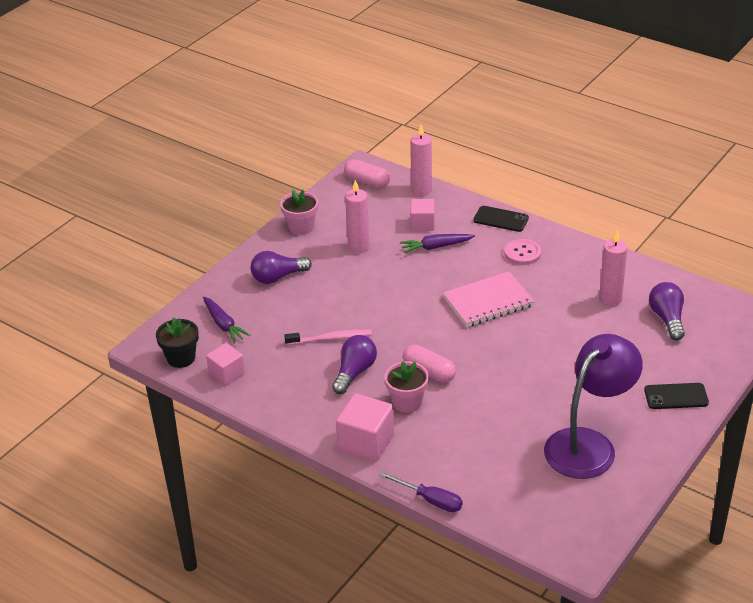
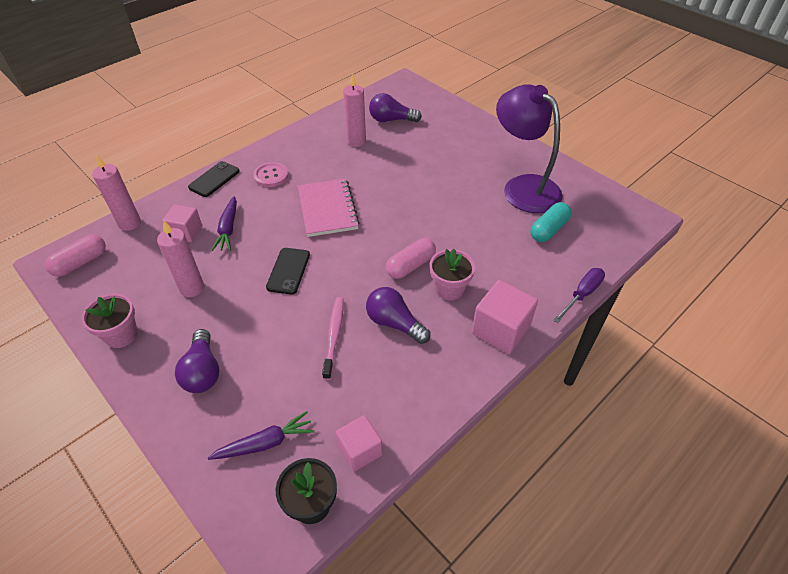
camera: 80 degrees left, 10 degrees up
(521, 470) = (548, 229): none -> turquoise capsule
(676, 396) = (478, 135): black phone -> black phone (288, 271)

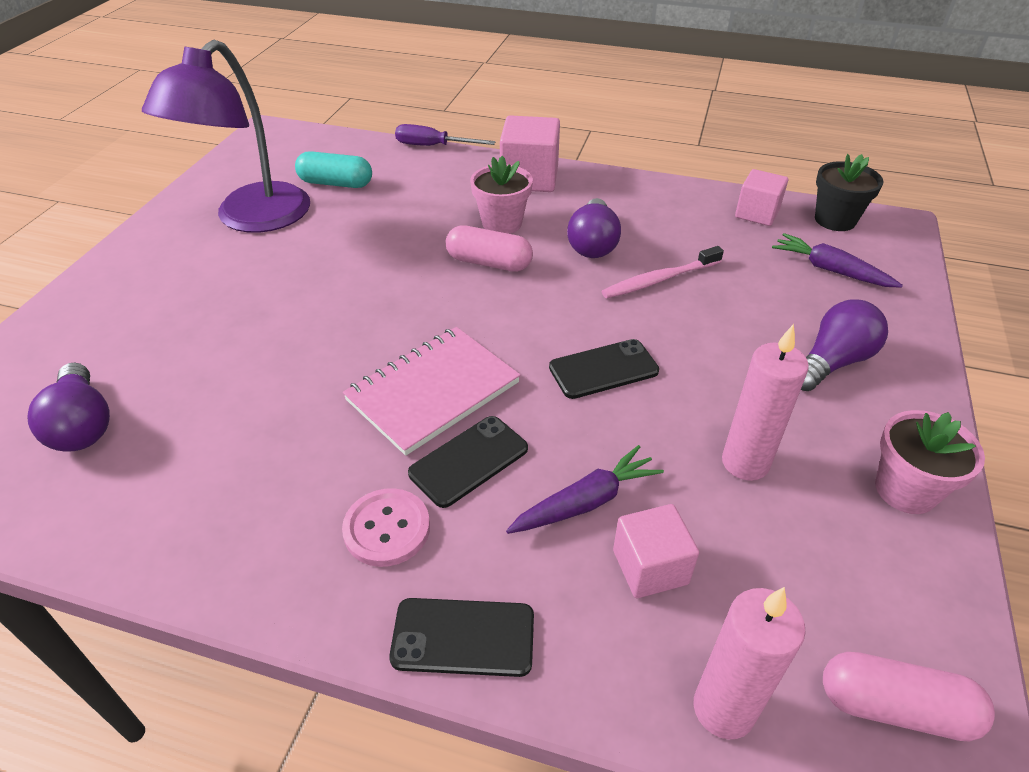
camera: 120 degrees left, 5 degrees down
(280, 205) = (469, 461): none -> black phone
(356, 141) = (191, 446): pink candle -> none

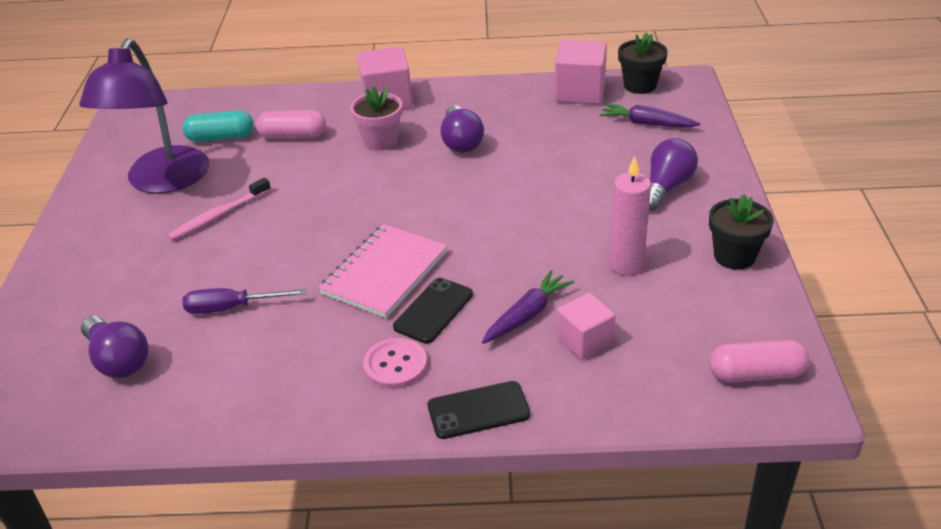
camera: 15 degrees left, 5 degrees down
(433, 146) = (290, 89): purple screwdriver -> purple screwdriver (231, 308)
(489, 263) = (384, 173): pink capsule -> pink capsule (293, 136)
(603, 369) = (505, 229): black phone -> none
(659, 280) = (523, 157): pink toothbrush -> pink toothbrush (218, 216)
(723, 709) = (656, 402): pink candle -> none
(757, 213) = (580, 92): pink cube -> pink cube, size x1.54
(905, 490) = (734, 256): pink flower pot -> black flower pot

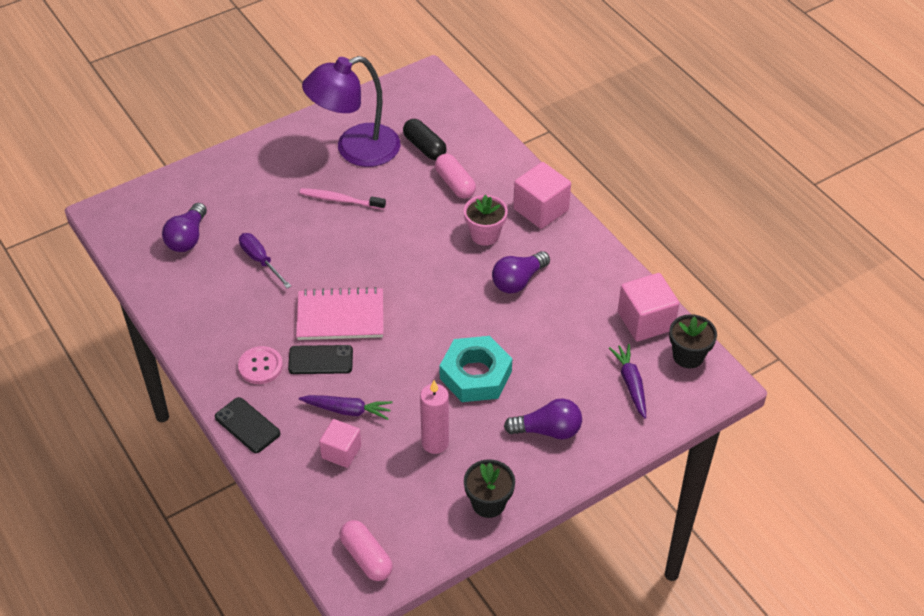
camera: 55 degrees right, 10 degrees up
(221, 137) = (424, 147): turquoise capsule -> black capsule
(557, 207) = (475, 375): none -> turquoise nut

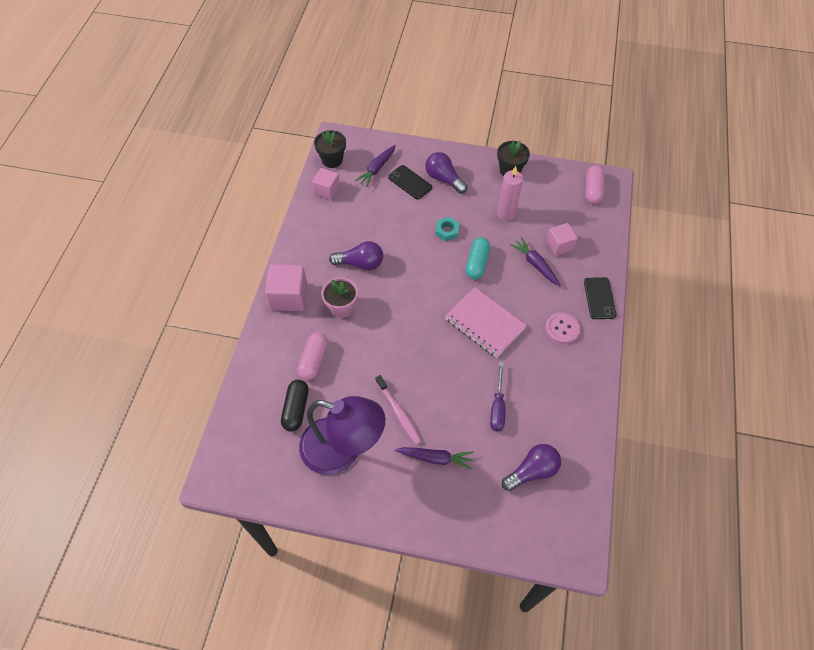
camera: 135 degrees left, 10 degrees up
(276, 193) = (435, 458): none -> purple carrot
(320, 360) = (523, 305): black phone -> black phone (410, 182)
(408, 366) = (477, 263): none -> turquoise capsule
(475, 375) = (447, 231): turquoise nut -> turquoise nut, size x0.50
(645, 321) = (327, 190): pink cube -> pink cube, size x0.65

